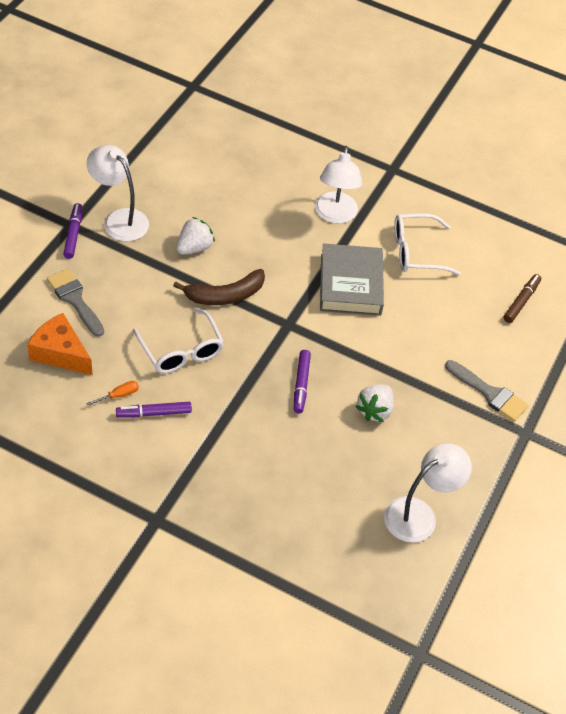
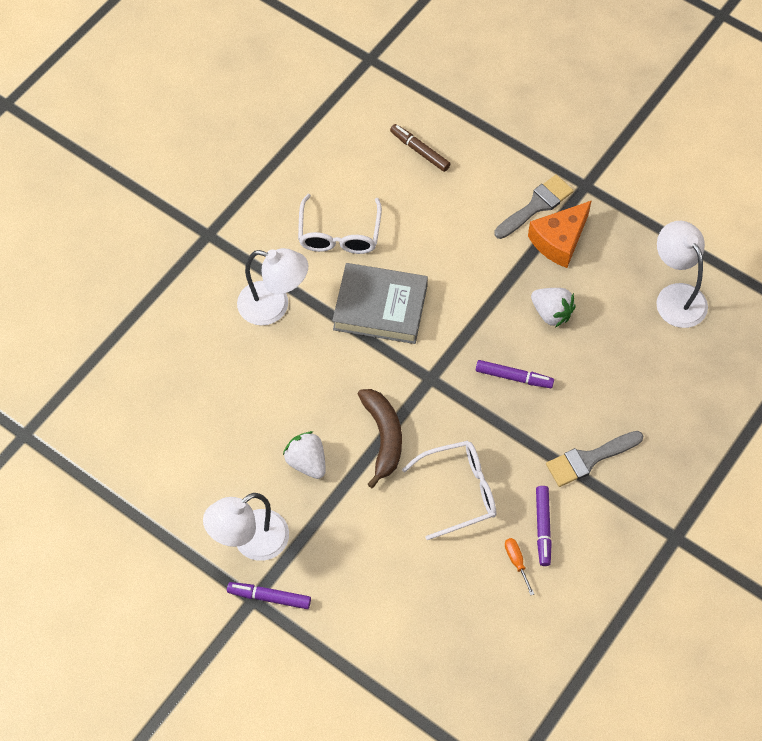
camera: 75 degrees left, 10 degrees up
(60, 353) = (452, 621): orange cheese -> orange cheese (559, 241)
(75, 299) = (374, 601): grey brush -> grey brush (589, 459)

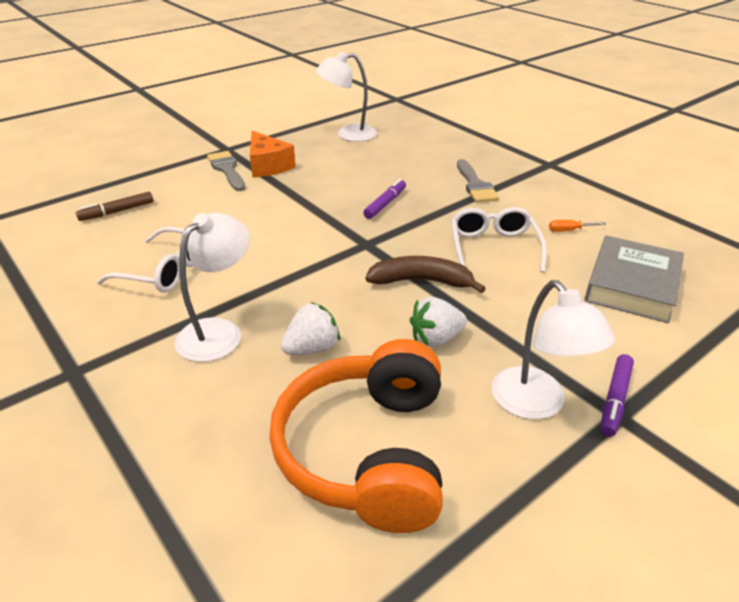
camera: 75 degrees left, 25 degrees down
(181, 439) = (367, 451): none -> orange headphones
(380, 307) = (271, 259): grey book -> grey book (632, 285)
(543, 528) = (536, 213): purple marker -> none
(551, 313) = (333, 179): white strawberry -> white strawberry (312, 348)

